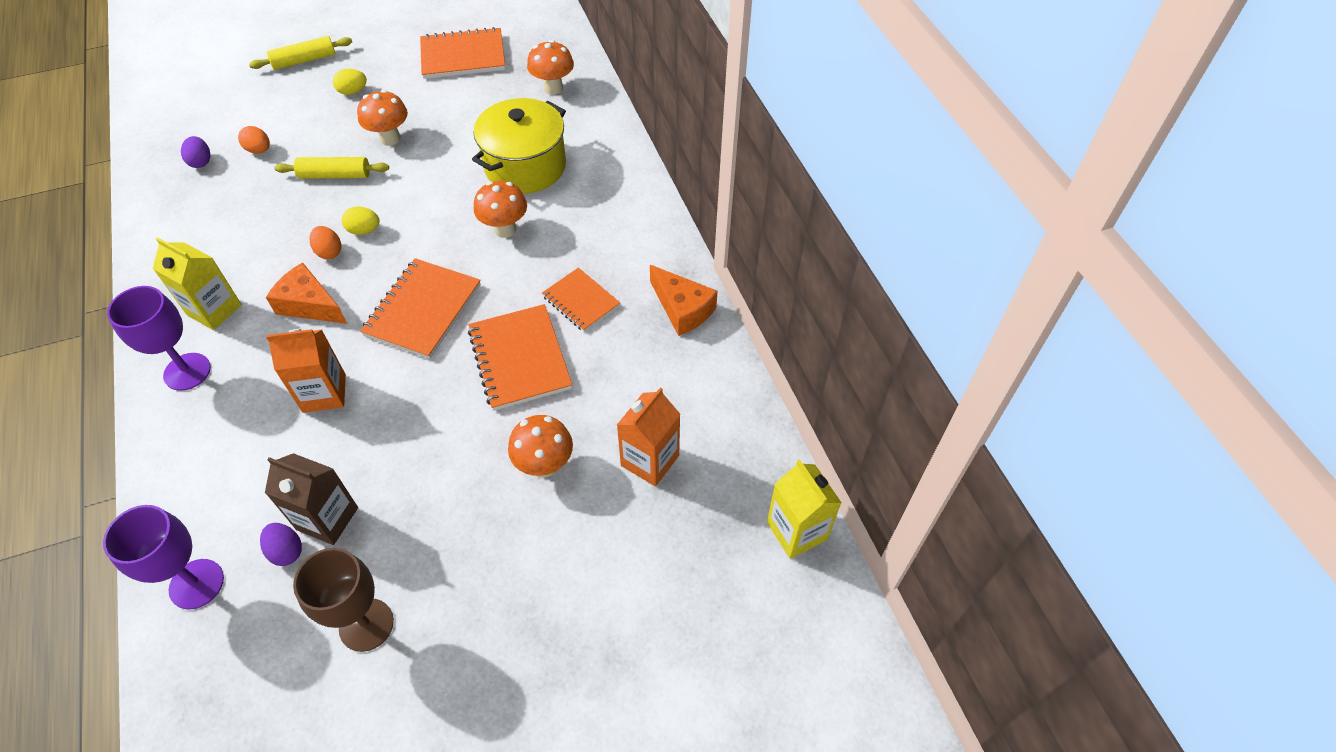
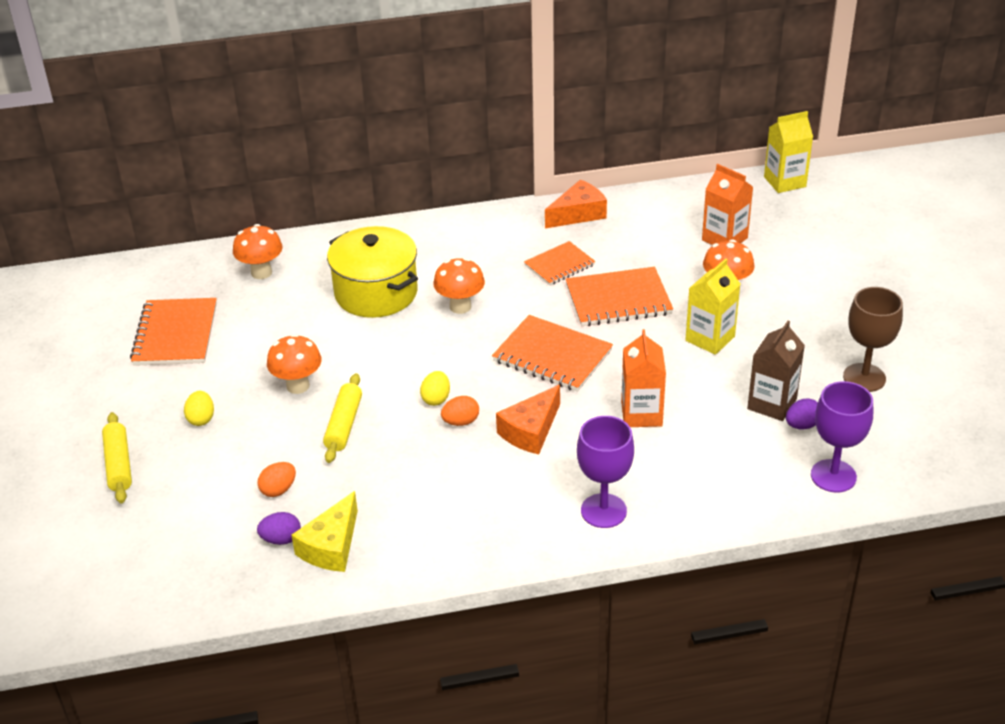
camera: 80 degrees left, 15 degrees down
(186, 192) = (331, 546): none -> yellow cheese
(214, 310) = (524, 500): yellow carton -> yellow carton (710, 338)

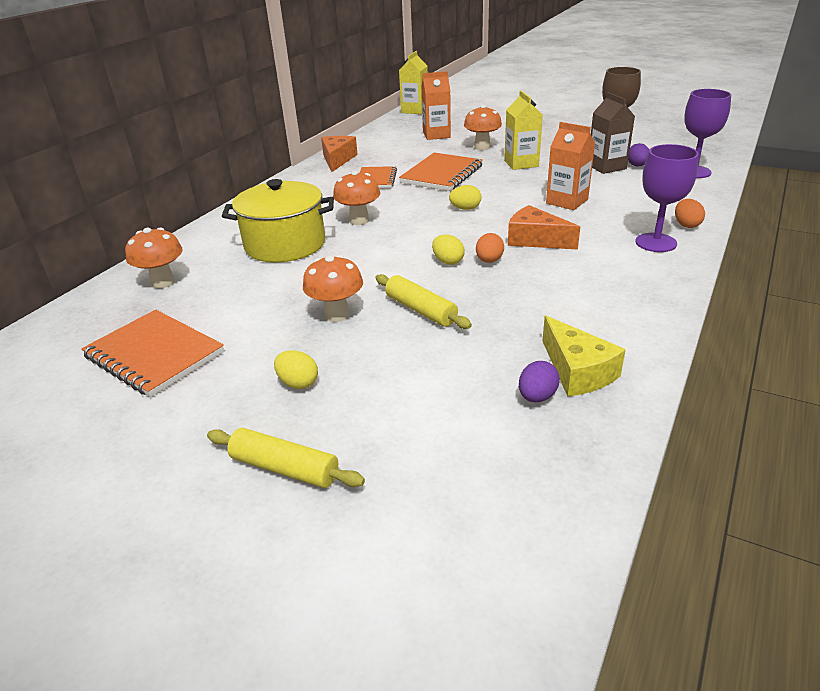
camera: 50 degrees left, 5 degrees down
(278, 490) = (463, 373): orange egg -> orange egg (686, 225)
(530, 431) = (535, 240): orange cheese -> orange cheese turned 135 degrees clockwise
(552, 356) = (465, 209): orange notebook -> yellow egg

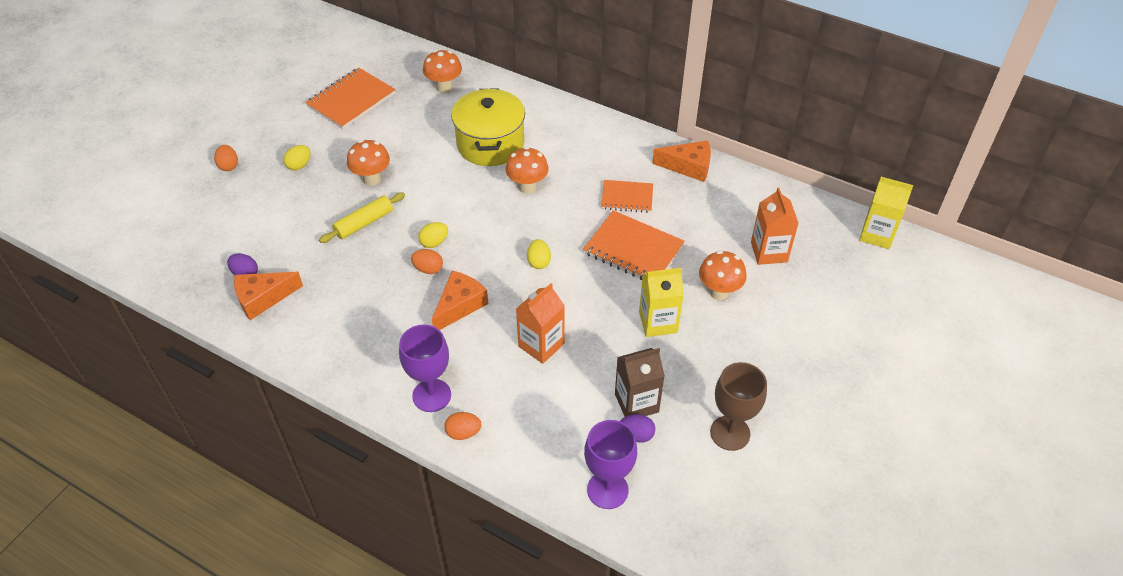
camera: 90 degrees right, 15 degrees up
(285, 468) = (228, 166): yellow rolling pin -> orange egg
(577, 371) = (263, 298): yellow cheese -> orange cheese

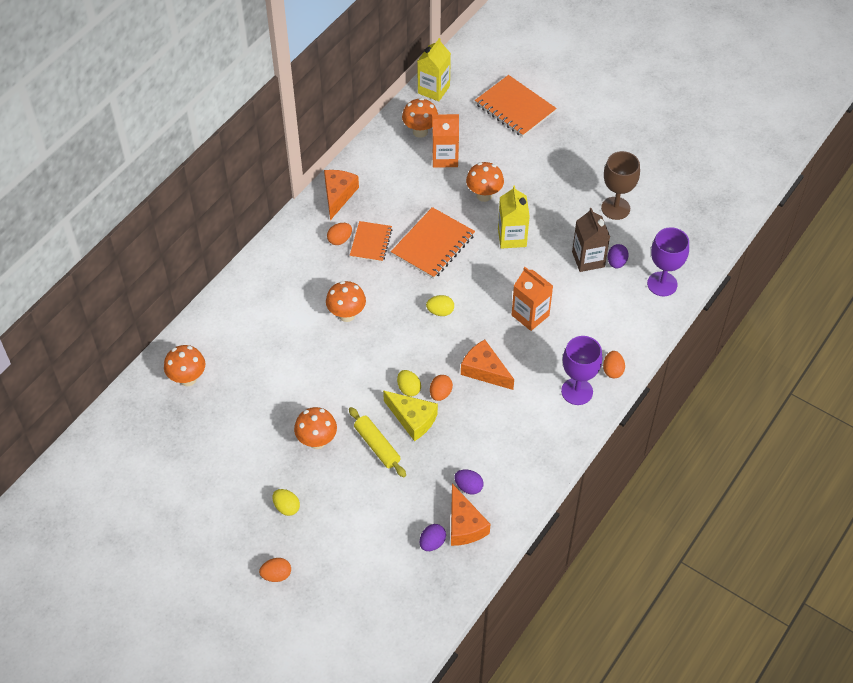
camera: 85 degrees left, 5 degrees up
(308, 299) = (468, 487): none -> purple egg
(351, 100) = (191, 464): orange notebook -> orange notebook (515, 108)
(396, 248) = (412, 419): none -> yellow cheese
(490, 144) = (282, 341): yellow pot -> none
(626, 173) = (340, 240): none -> orange egg
(804, 227) = (420, 131): none -> orange mushroom

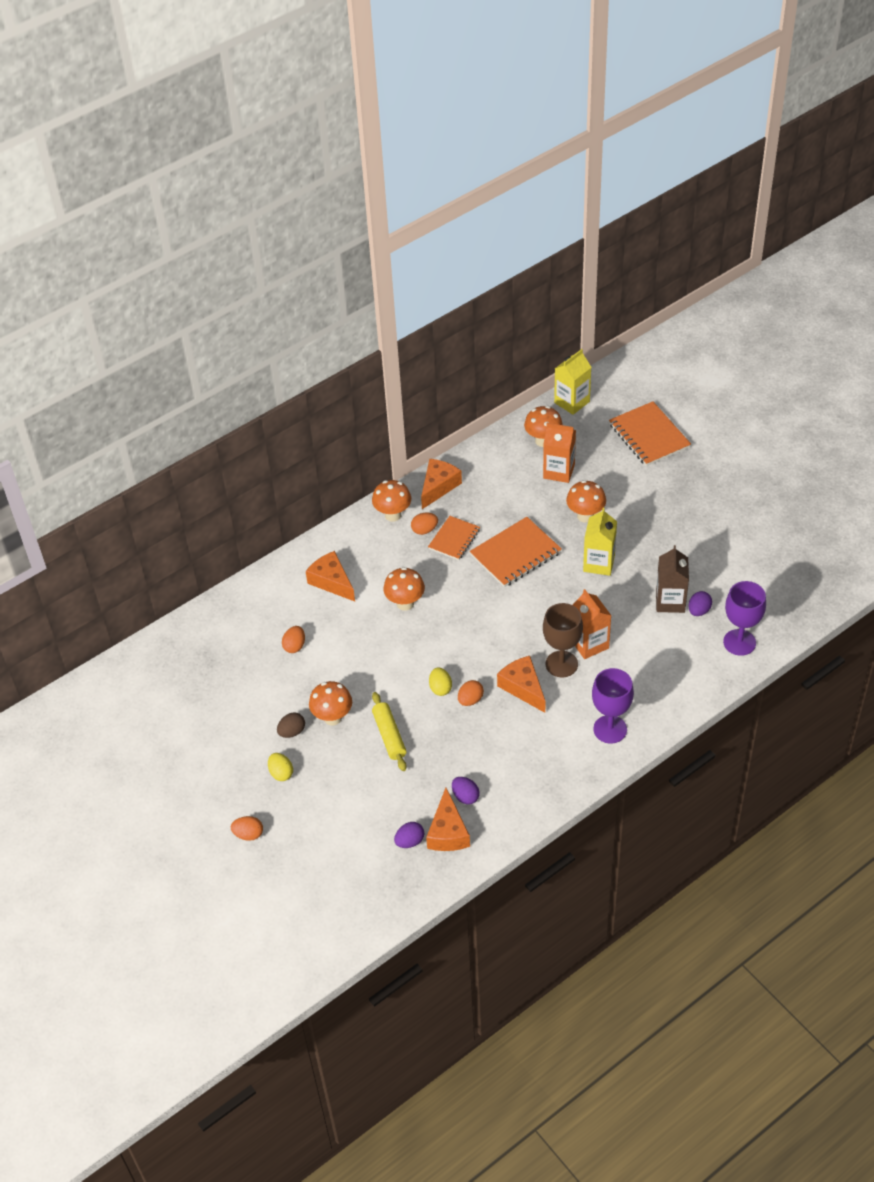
camera: 20 degrees right, 5 degrees down
(188, 379) = (231, 630): orange mushroom -> orange mushroom (393, 515)
(269, 309) = (332, 581): none -> orange cheese
(283, 464) = (292, 732): none -> brown egg
(412, 419) = (433, 718): yellow cheese -> none
(440, 311) = (499, 620): yellow egg -> none
(612, 370) = (655, 717): orange egg -> orange egg (294, 646)
(615, 208) = (718, 556): brown goblet -> brown goblet (561, 664)

